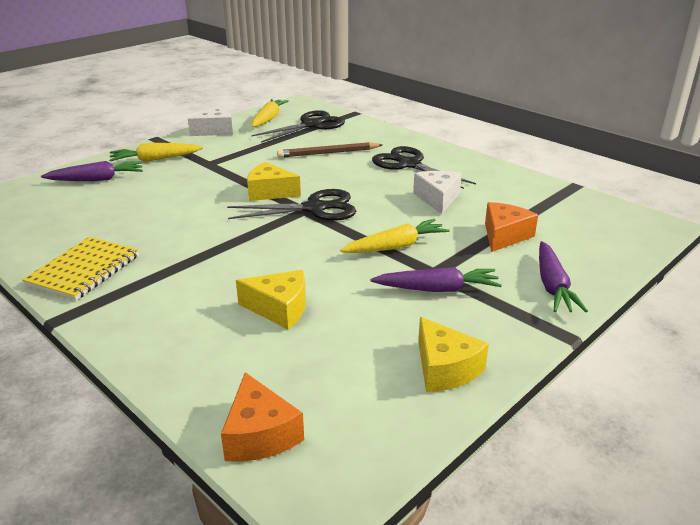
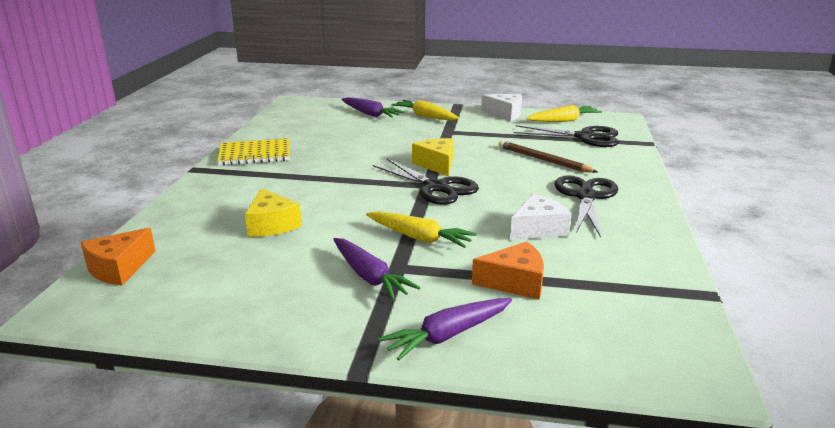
camera: 55 degrees right, 5 degrees down
(445, 369) = (249, 315): yellow cheese -> none

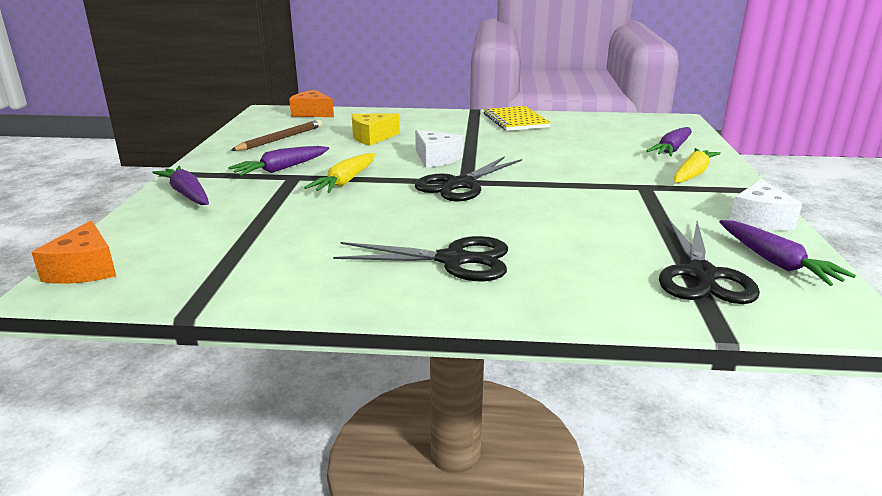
camera: 85 degrees right, 0 degrees up
(436, 164) = (526, 183): yellow cheese -> none
(515, 282) = (253, 216): orange cheese -> orange cheese (84, 269)
(538, 229) = (359, 229): white cheese -> white cheese (436, 159)
(544, 160) = (573, 239): brown pencil -> brown pencil (280, 139)
(564, 121) = (776, 262): yellow carrot -> purple carrot

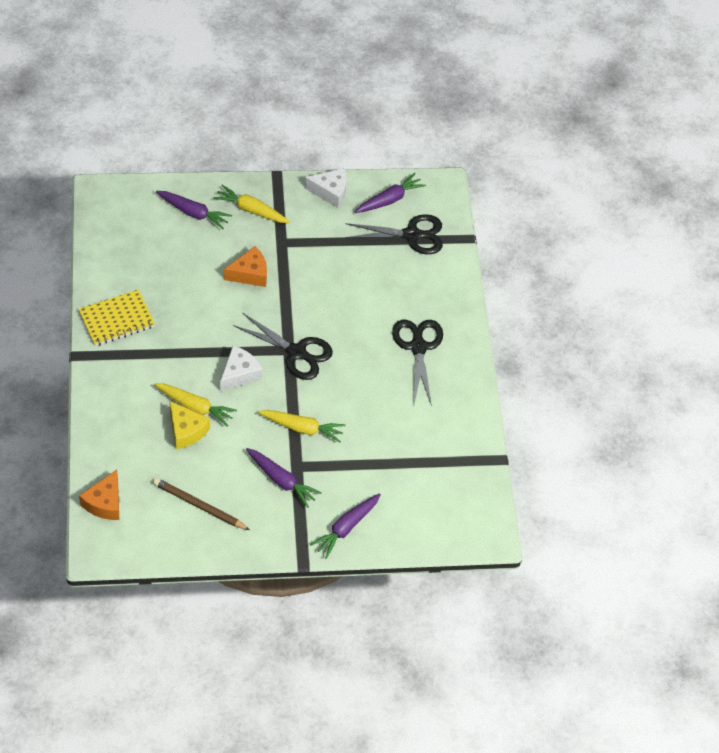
camera: 105 degrees left, 30 degrees up
(84, 269) = (470, 533): orange cheese -> orange cheese (250, 274)
(399, 141) = (195, 407): none -> yellow carrot

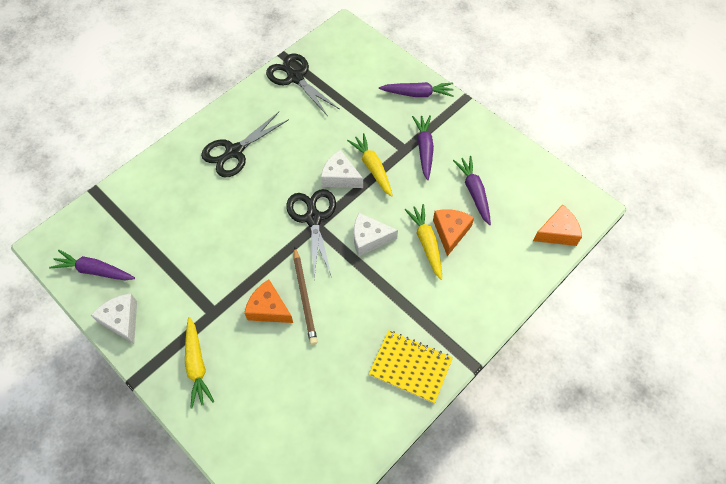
camera: 125 degrees left, 5 degrees up
(186, 431) = (450, 232): yellow cheese -> orange cheese
(193, 213) = (242, 410): purple carrot -> purple carrot (474, 192)
(199, 506) = (494, 178): brown pencil -> brown pencil (304, 297)
(317, 399) = (340, 177): none -> white cheese
(412, 235) = (123, 228): black scissors -> black scissors (295, 77)

